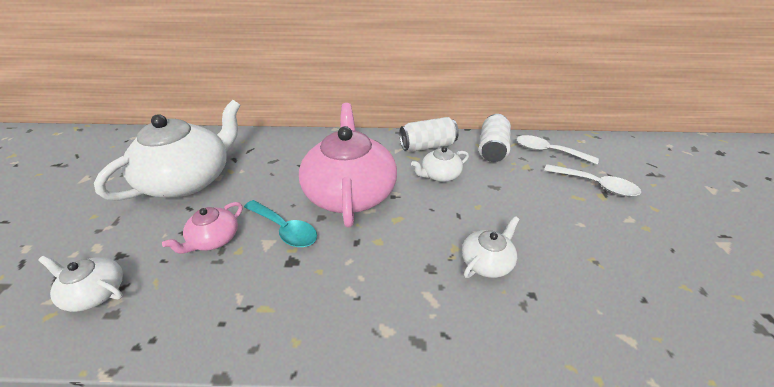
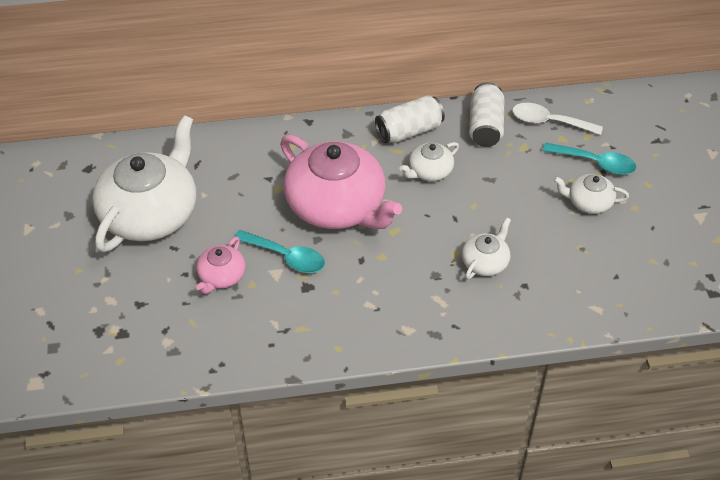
camera: 10 degrees left, 10 degrees up
(95, 292) = (145, 338): white teapot -> white teapot (588, 202)
(350, 192) = (337, 206): pink teapot -> pink teapot turned 150 degrees clockwise
(595, 185) = (595, 163): white spoon -> turquoise spoon

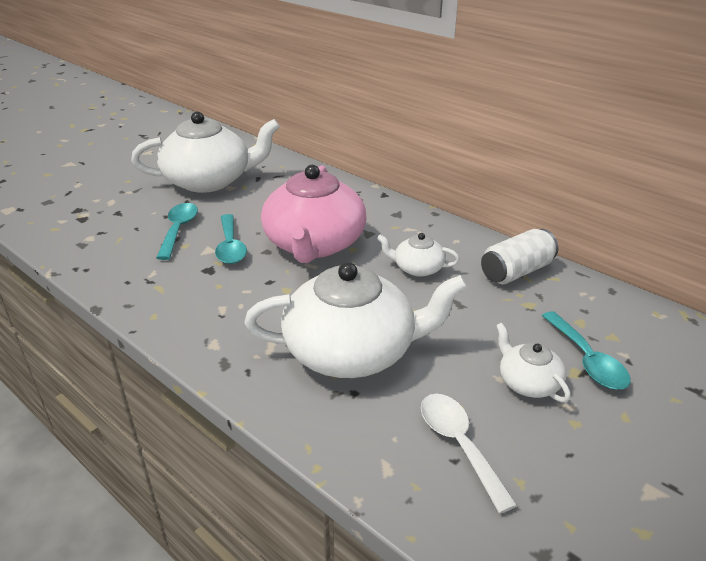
camera: 50 degrees right, 15 degrees down
(221, 276) = (178, 230): pink teapot -> turquoise spoon
(409, 131) = (446, 238): white can -> none
(485, 262) = (352, 351): white teapot -> white teapot, size x2.17
(549, 122) = (586, 304): white spoon -> white spoon (459, 445)

